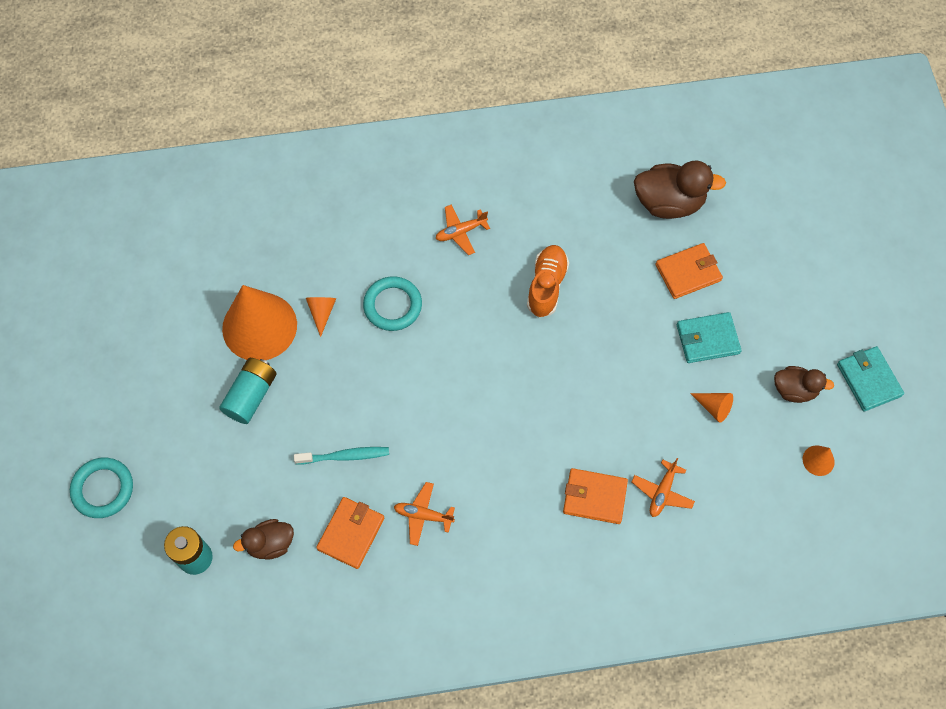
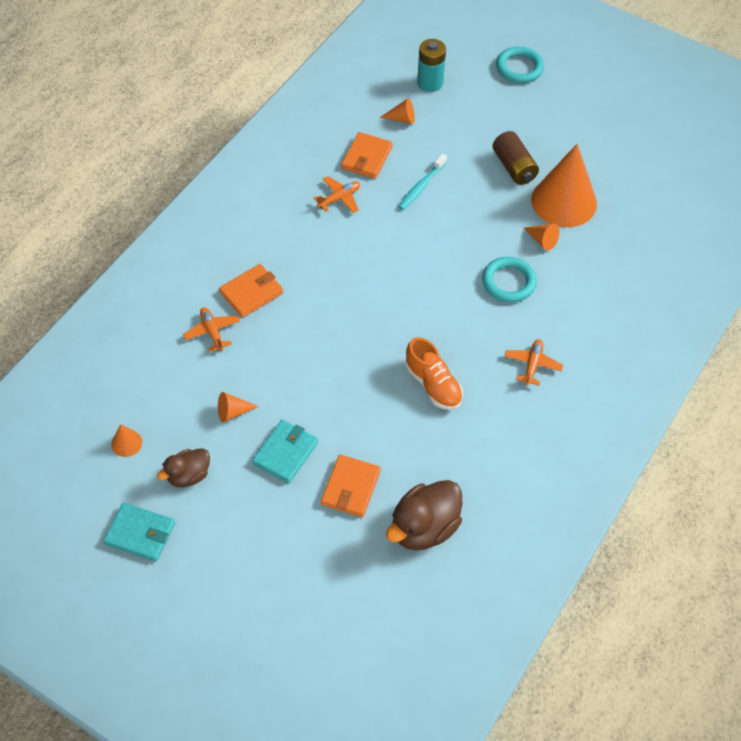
camera: 130 degrees right, 10 degrees down
(251, 395) = (514, 167): turquoise battery -> brown battery
(270, 544) = (402, 119): brown duck -> orange cone
(351, 533) = (367, 158): orange wallet -> orange wallet turned 45 degrees clockwise

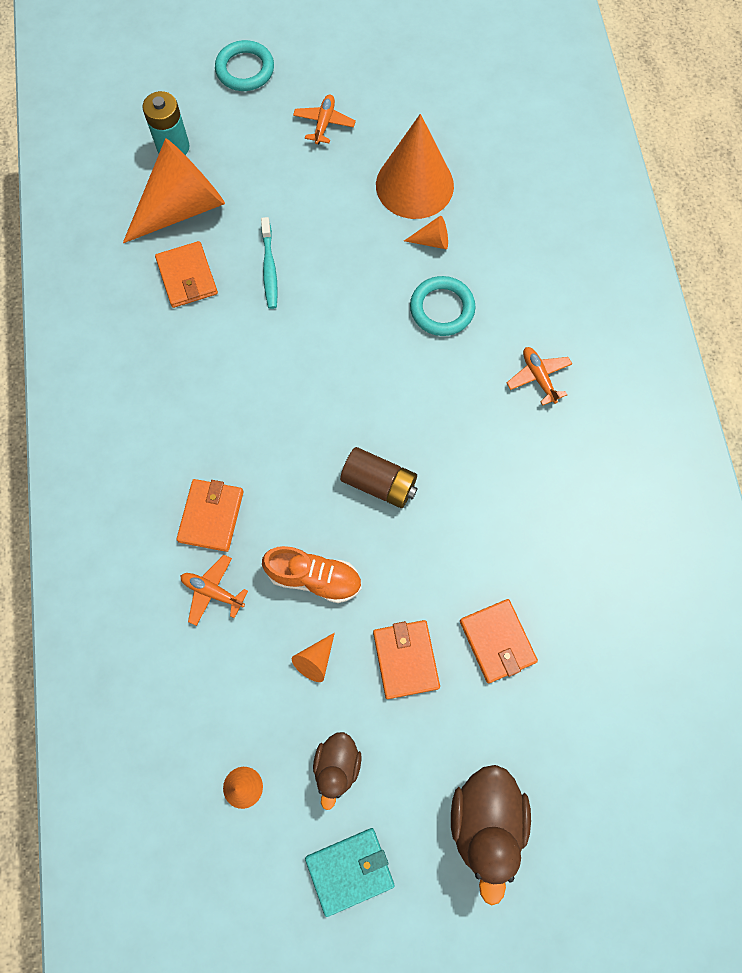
camera: 40 degrees left, 15 degrees up
(285, 453) = (405, 659): turquoise wallet -> orange wallet
(339, 198) = (201, 343): orange plane -> orange plane (324, 123)
(402, 119) = (182, 207): orange cone -> orange cone, size x2.45
(424, 528) = (597, 623): brown duck -> brown duck (486, 822)
(433, 385) = (472, 471): orange shoe -> orange shoe (314, 578)
(514, 167) = (337, 182): brown battery -> brown battery (379, 483)

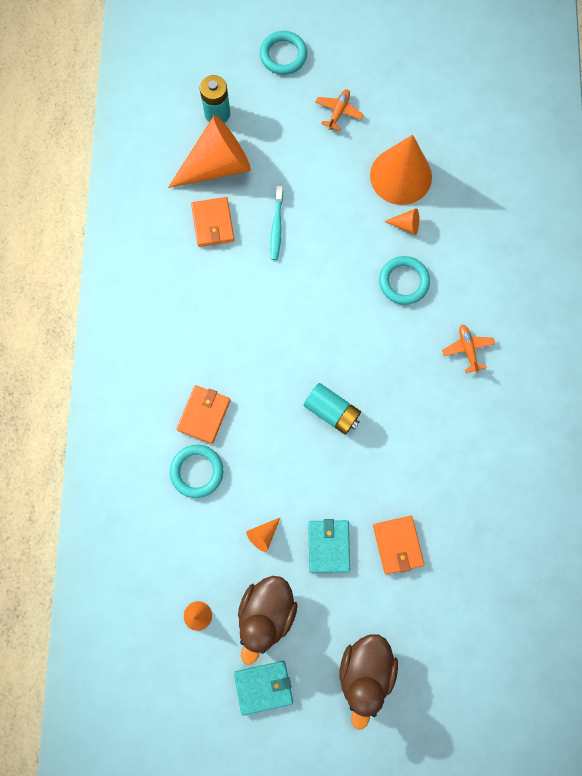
camera: 10 degrees right, 5 degrees up
(213, 591) = (197, 471): orange plane -> turquoise ring
(314, 578) = (272, 474): orange shoe -> none
(337, 766) = (266, 613): brown duck -> brown duck, size x1.64
(379, 483) = (332, 411): brown battery -> turquoise battery
(405, 659) = (328, 546): orange wallet -> turquoise wallet

